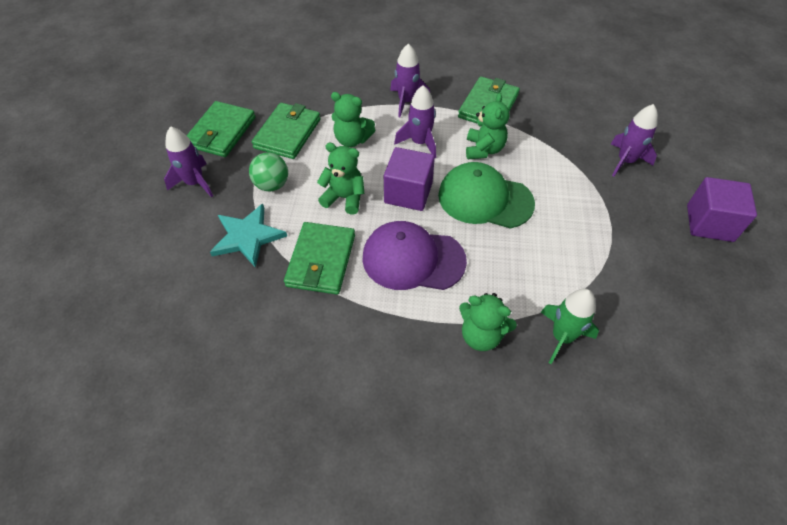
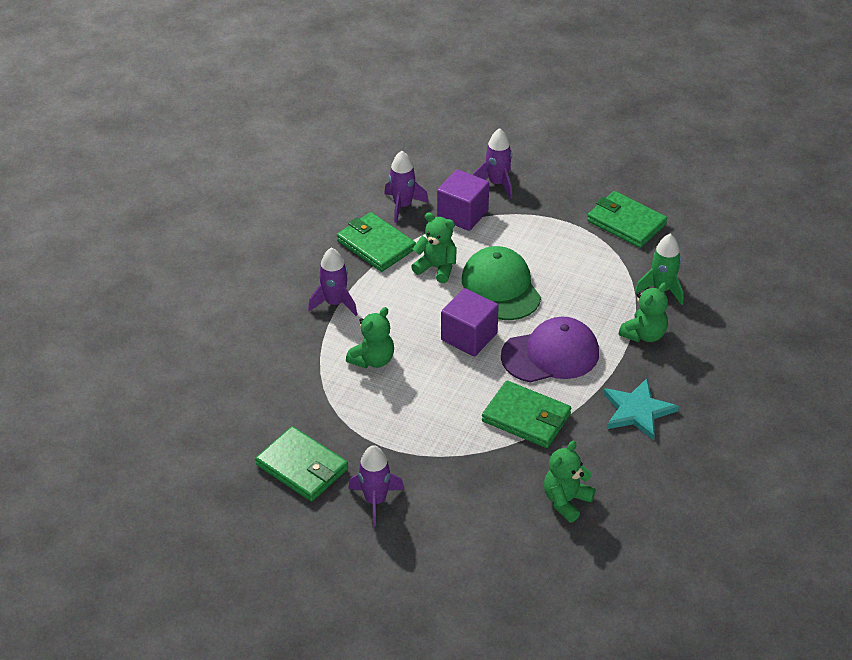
camera: 70 degrees left, 10 degrees down
(247, 236) = (473, 467): turquoise star -> turquoise star (637, 411)
(272, 185) = (409, 436): green ball -> none
(288, 133) = (335, 410): green wallet -> green wallet (626, 222)
(344, 198) = (454, 384): green teddy bear -> green teddy bear (566, 501)
(413, 259) = (550, 354): purple cap -> purple cap turned 135 degrees counterclockwise
(420, 143) = (404, 310): purple rocket -> purple rocket (403, 206)
(485, 199) = (501, 287): green cap -> green cap turned 120 degrees clockwise
(709, 223) = (587, 165): purple cube -> purple cube (462, 214)

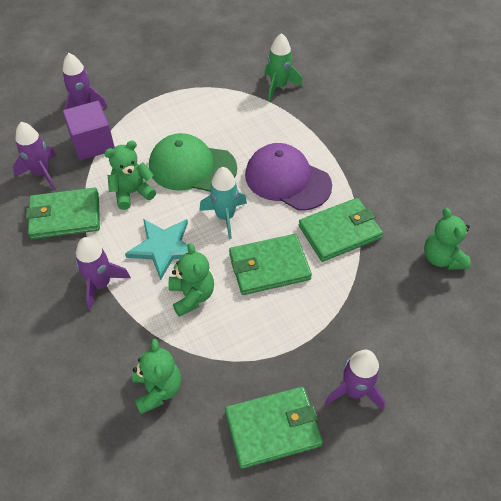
camera: 55 degrees left, 10 degrees up
(469, 337) = (225, 216): purple cube -> turquoise rocket
(550, 354) = (287, 180): purple cap -> purple cap turned 75 degrees counterclockwise
(626, 222) = (198, 66): green wallet -> green wallet (269, 266)
(637, 411) = (382, 166): turquoise star -> turquoise star (163, 247)
(644, 334) = (313, 120): green teddy bear -> green teddy bear (158, 389)

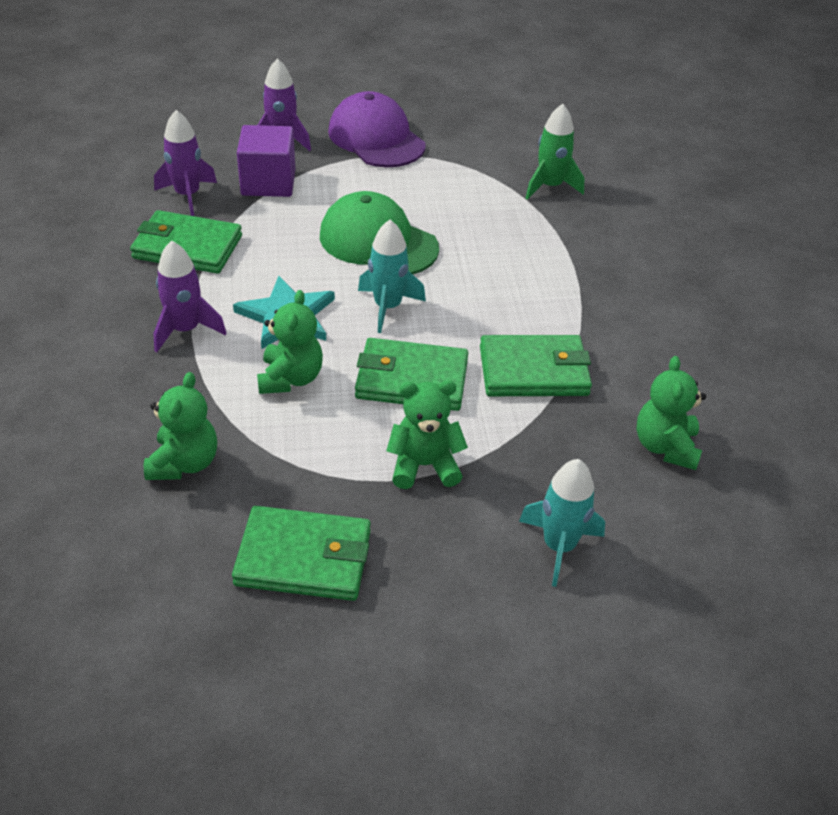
camera: 20 degrees right, 10 degrees down
(132, 192) = (284, 247): green teddy bear -> green teddy bear (424, 465)
(287, 180) = (497, 292): purple cap -> purple cap (376, 138)
(354, 391) = (441, 556): purple rocket -> none
(418, 354) = (559, 546): none -> turquoise rocket

